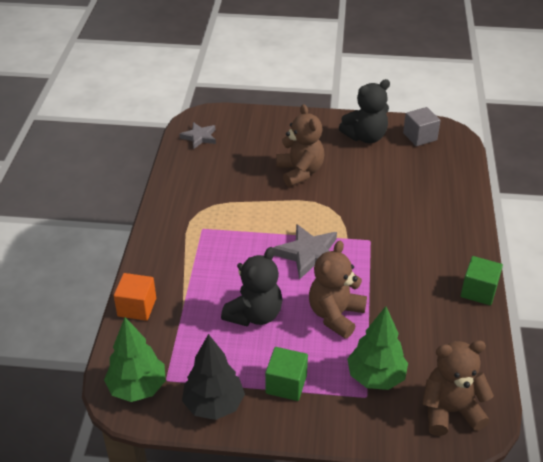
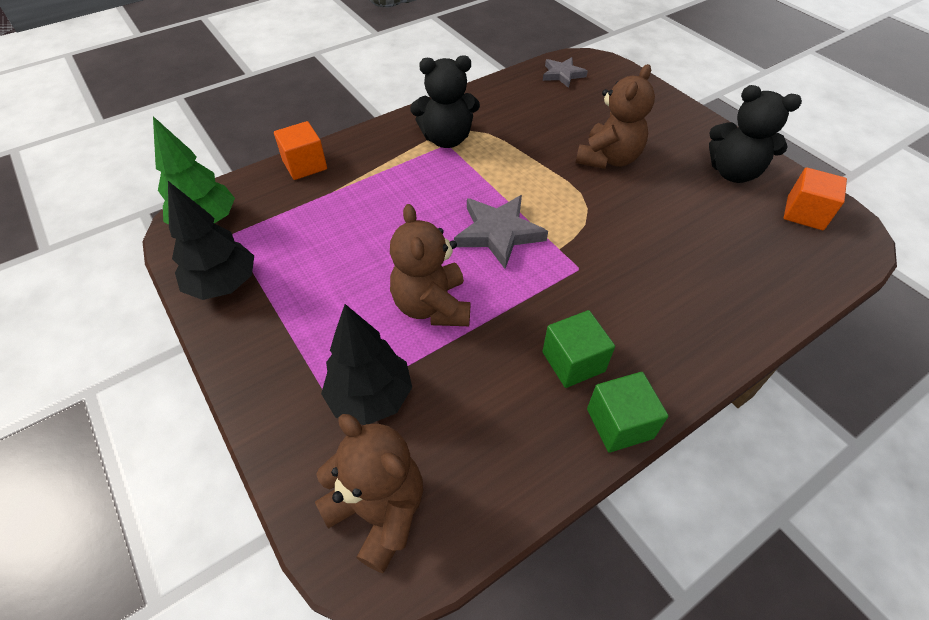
camera: 50 degrees right, 10 degrees up
(254, 315) = (370, 243): black teddy bear -> black teddy bear (446, 139)
(286, 384) = (295, 323): green cube -> green cube (573, 361)
(335, 315) = (432, 306): brown teddy bear -> brown teddy bear turned 90 degrees counterclockwise
(376, 377) = (371, 397): green tree -> black tree
(419, 136) = (805, 213): grey cube -> orange cube

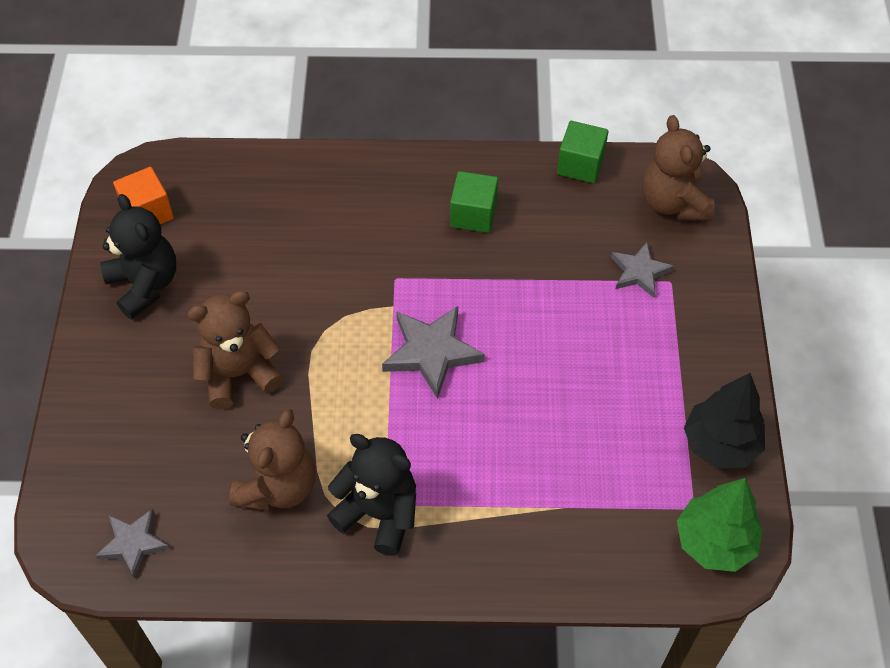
camera: 145 degrees left, 5 degrees up
(305, 165) = (569, 572): orange cube -> none
(371, 397) = (639, 272): black tree -> grey star
(432, 306) = (545, 316): brown teddy bear -> brown teddy bear (278, 486)
(619, 423) = (481, 164): green cube -> green cube (580, 165)

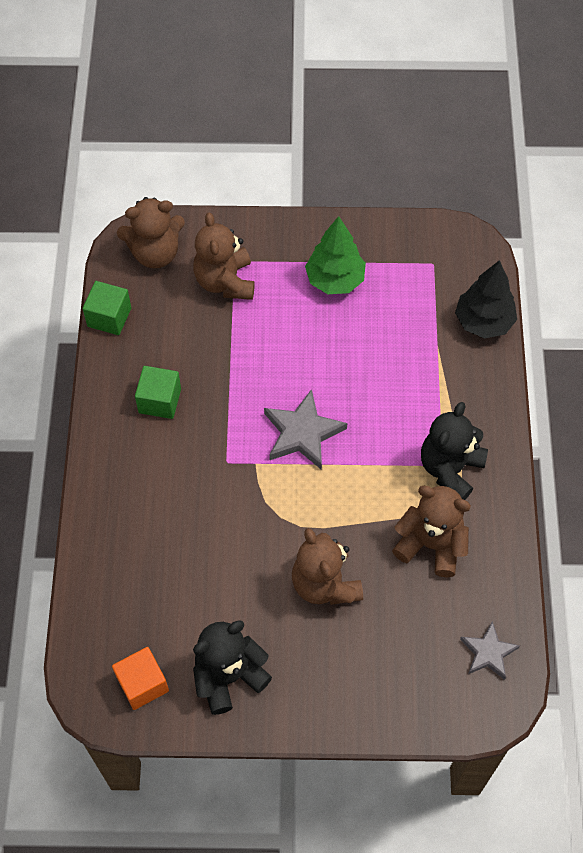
camera: 90 degrees left, 5 degrees up
(639, 272) = (225, 281): grey star -> brown teddy bear
(714, 542) = (459, 253): green tree -> green tree (335, 280)
(720, 444) = (381, 242): black tree -> black tree (483, 322)

